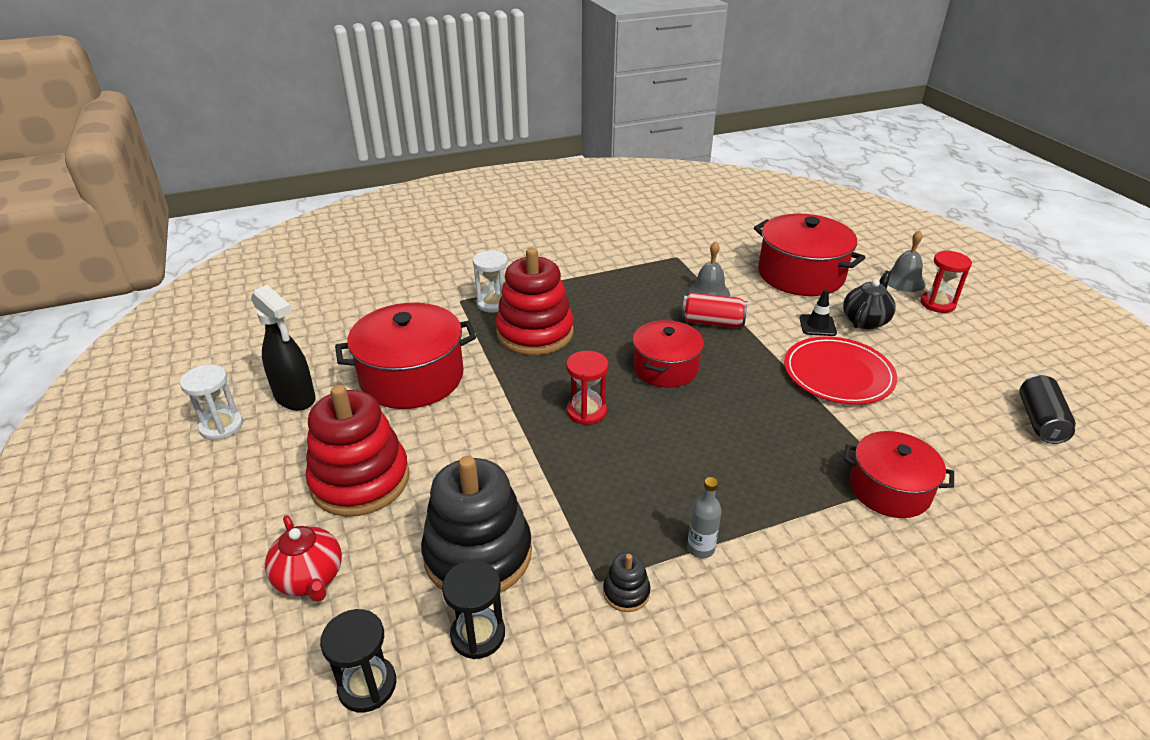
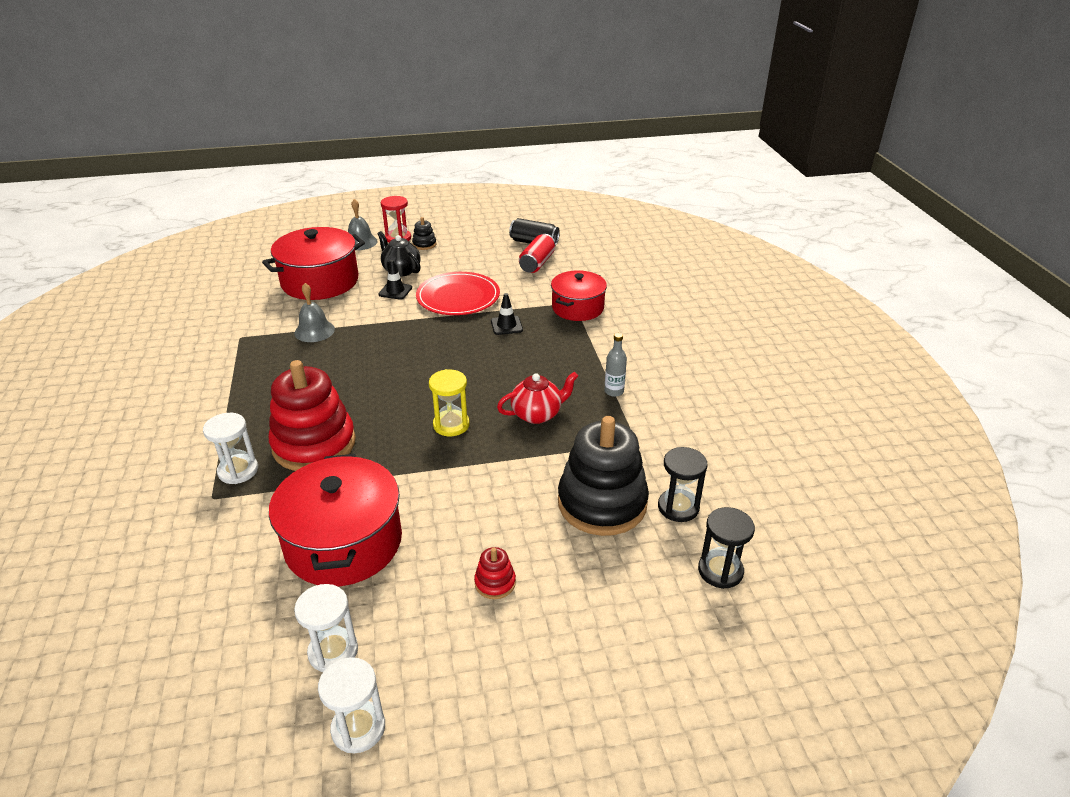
camera: 80 degrees left, 0 degrees up
(295, 398) = (333, 651): black spray bottle -> white hourglass
(310, 578) = (613, 615): red teapot -> red teapot (537, 414)
(360, 480) = (495, 583): red stacking toy -> red stacking toy, size x0.42
(586, 411) = (451, 425): red hourglass -> yellow hourglass
(626, 592) = (647, 430): black stacking toy -> black stacking toy (424, 244)
(665, 368) = (411, 373): red pot -> none
(712, 322) = (361, 338): red can -> red can (537, 263)
(799, 425) = (506, 325): none -> black traffic cone

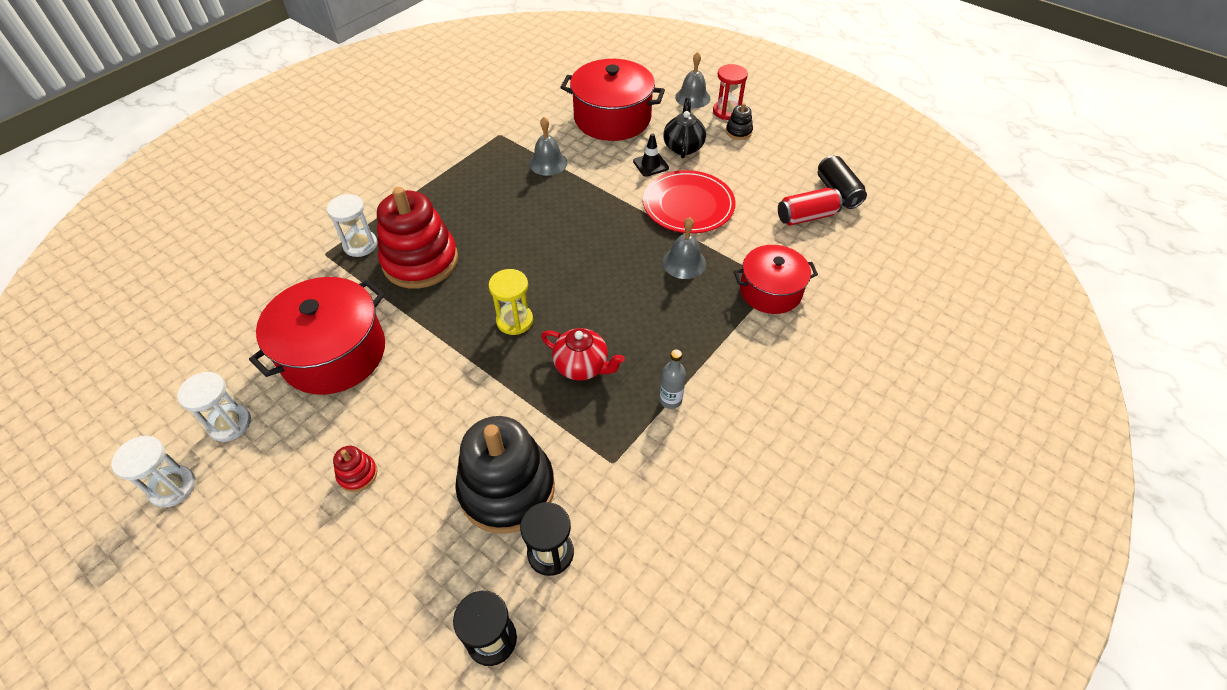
camera: 50 degrees right, 15 degrees up
(506, 325) = (684, 262): black traffic cone -> grey bell

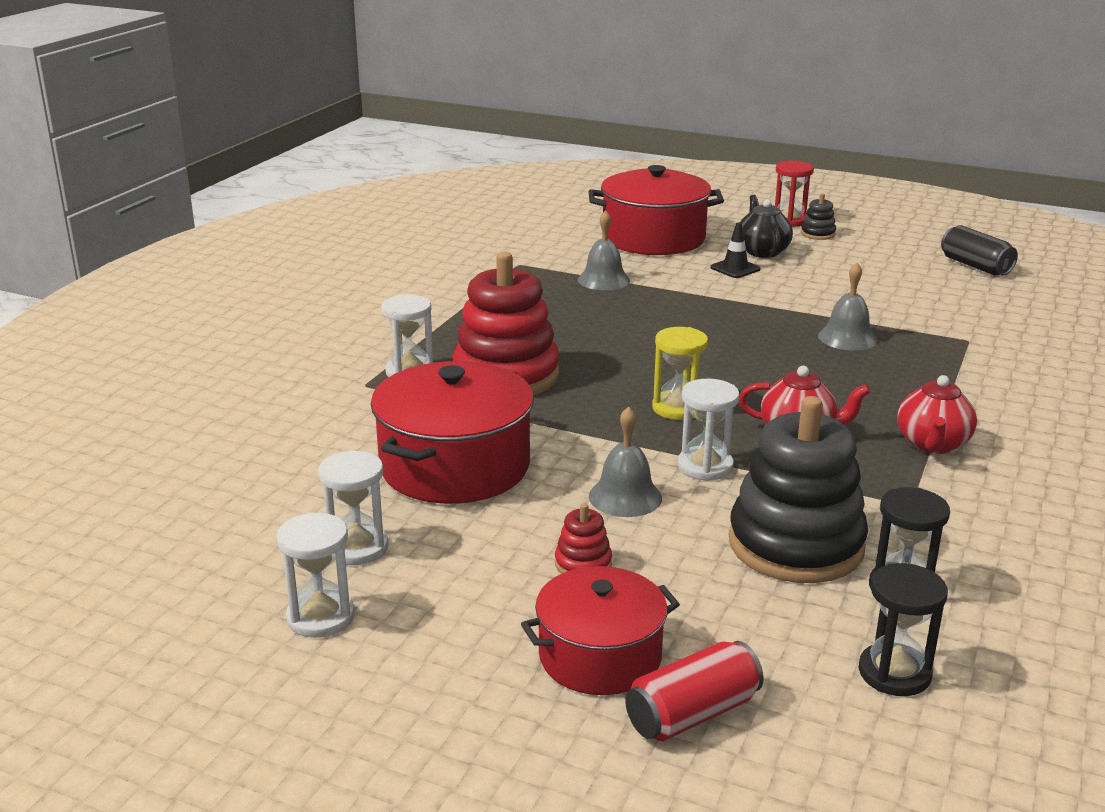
camera: 15 degrees left, 25 degrees down
(496, 389) = (705, 466): none -> white hourglass
(670, 400) = (932, 444): grey bottle -> red teapot
(688, 205) = (810, 294): red plate -> none
(692, 97) = (738, 214): grey bell -> grey bell (625, 497)
(770, 291) = (970, 347): red pot -> red pot (600, 656)
(806, 216) = (957, 288): red can -> red can (692, 714)

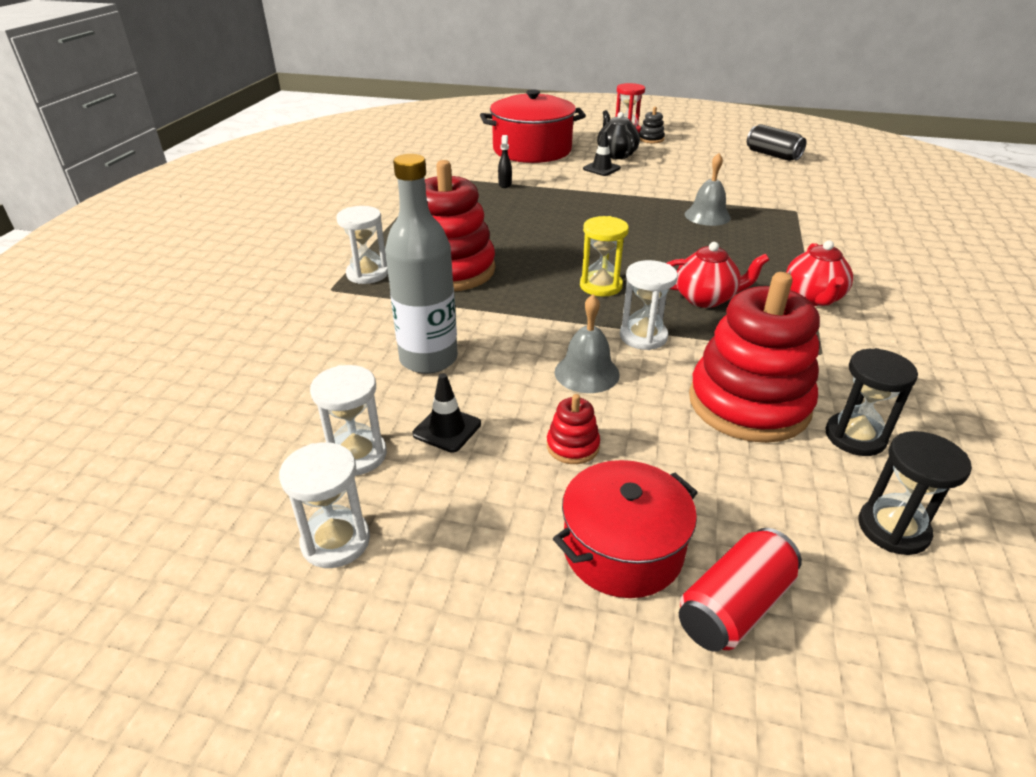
camera: 10 degrees left, 10 degrees up
(455, 466) = (428, 359): red pot -> grey bottle
(455, 534) = (447, 429): none -> black traffic cone
(603, 280) = (505, 184): grey bell -> black spray bottle
(796, 545) = (748, 404): black stacking toy -> red stacking toy

